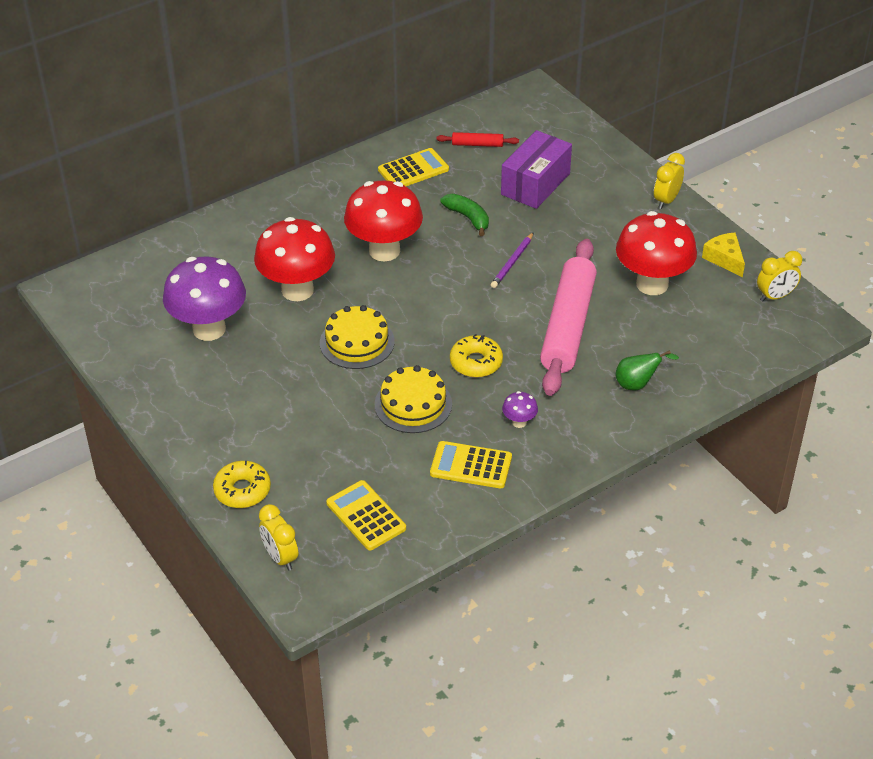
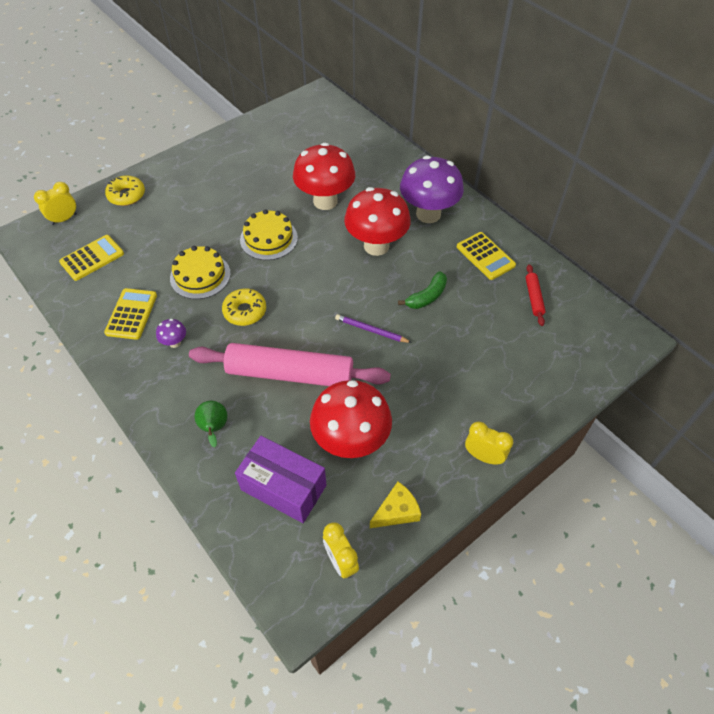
camera: 85 degrees right, 10 degrees up
(209, 329) = (282, 162): purple mushroom -> purple mushroom (428, 214)
(535, 184) = (485, 343): purple box -> purple box (283, 487)

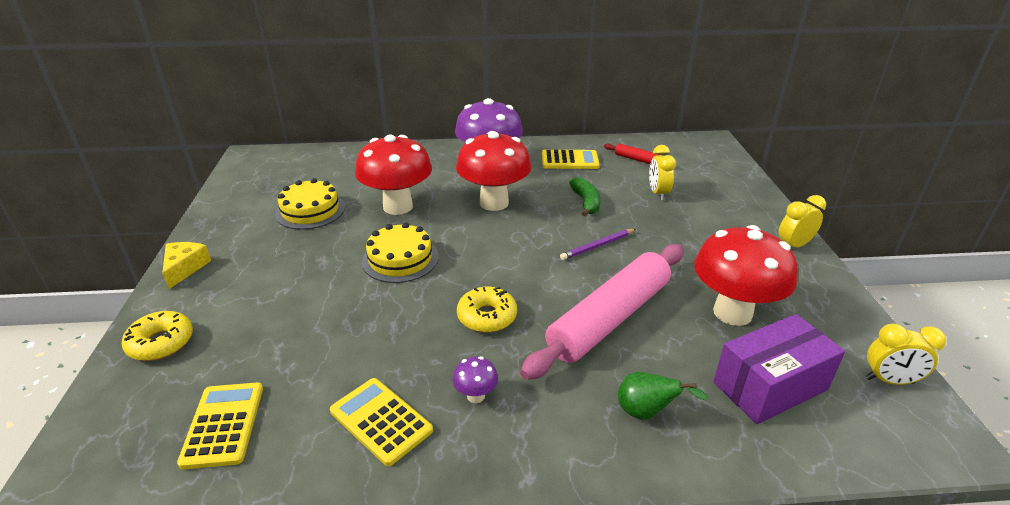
camera: 55 degrees left, 20 degrees down
(64, 219) = (99, 428): yellow clock -> yellow clock (658, 193)
(200, 276) = (390, 330): yellow cake -> yellow cake (310, 210)
(396, 511) = (836, 318): yellow cheese -> yellow cheese (185, 268)

